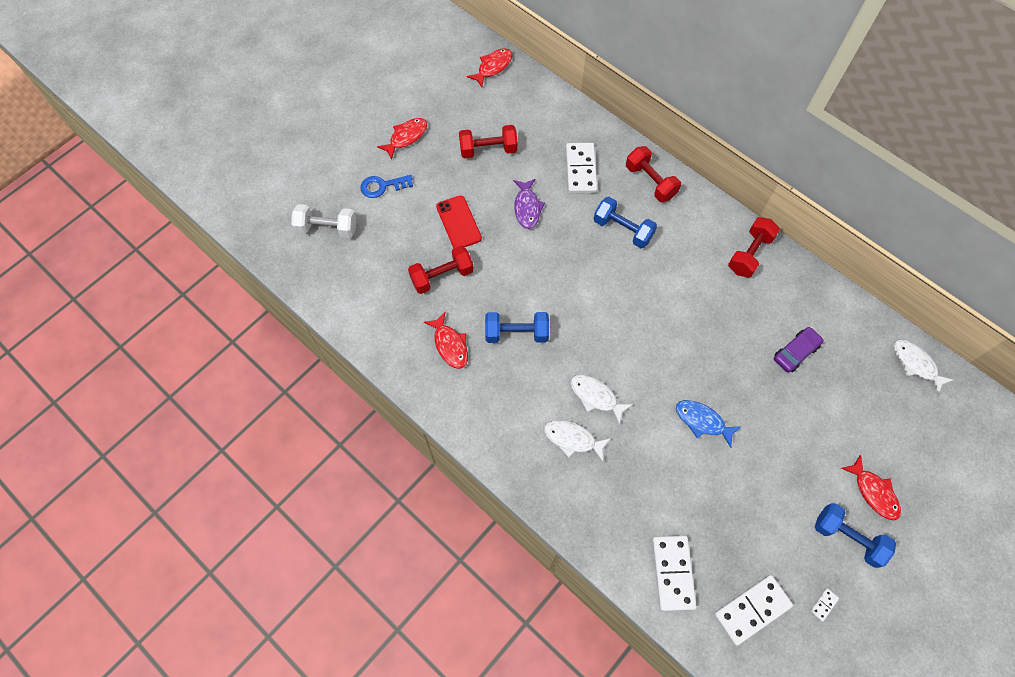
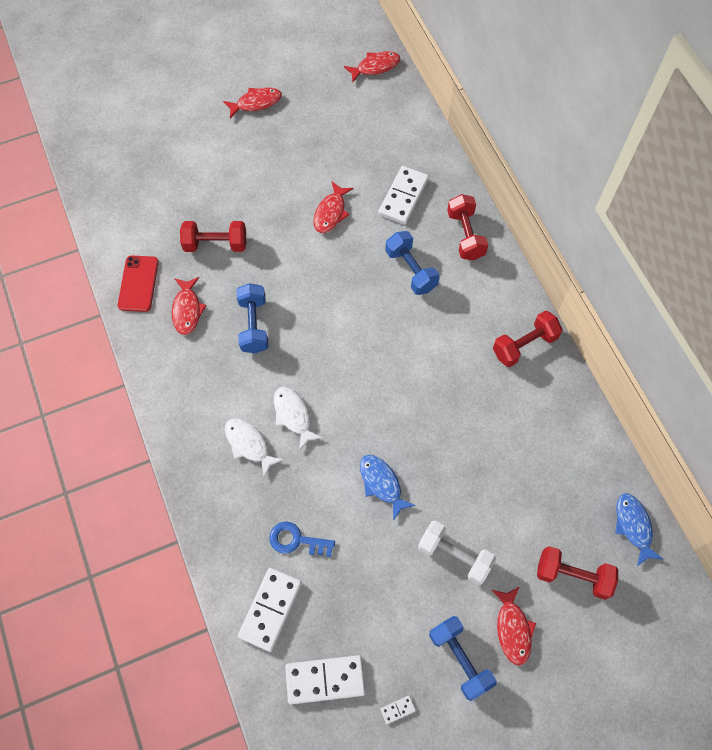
camera: 25 degrees right, 0 degrees up
(327, 228) = (138, 159): white dumbbell -> white dumbbell (454, 555)
(382, 186) = (209, 140): blue key -> blue key (296, 540)
(459, 222) = (259, 201): red phone -> red phone (138, 284)
(488, 150) = (325, 144): red dumbbell -> red dumbbell (573, 575)
(516, 333) = (253, 325): blue dumbbell -> blue dumbbell turned 60 degrees clockwise
(527, 208) = (331, 213): purple fish -> red fish
(795, 352) = (514, 460): purple car -> none
(915, 364) = (633, 526): white fish -> blue fish

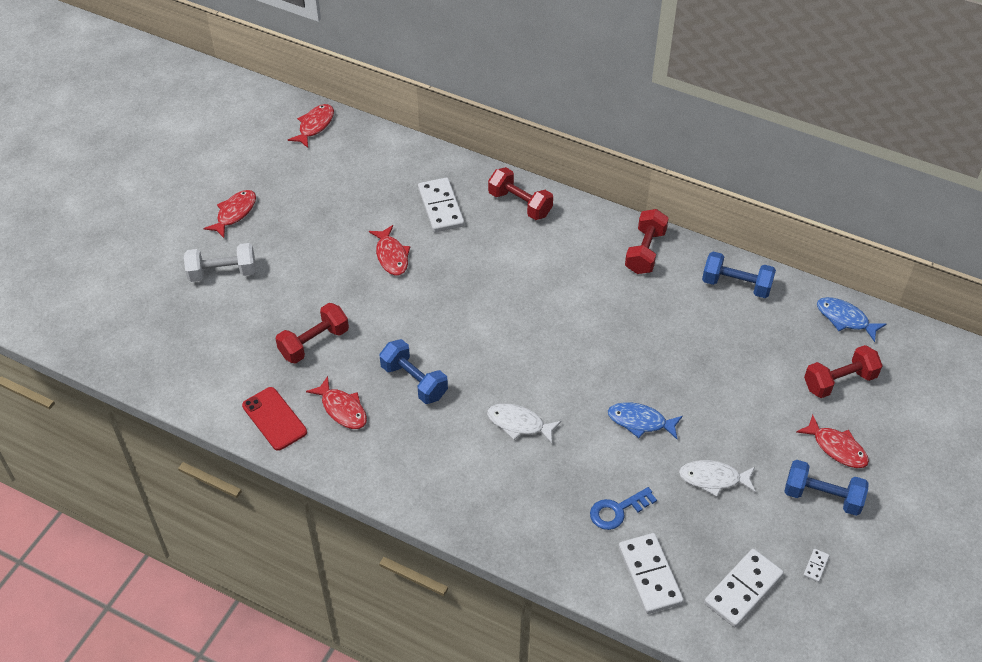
camera: 40 degrees left, 15 degrees down
(249, 444) = (505, 471): white fish -> white fish (713, 479)
(411, 270) = (503, 256): blue dumbbell -> blue dumbbell (736, 285)
(454, 555) = (745, 430): white dumbbell -> white dumbbell (222, 272)

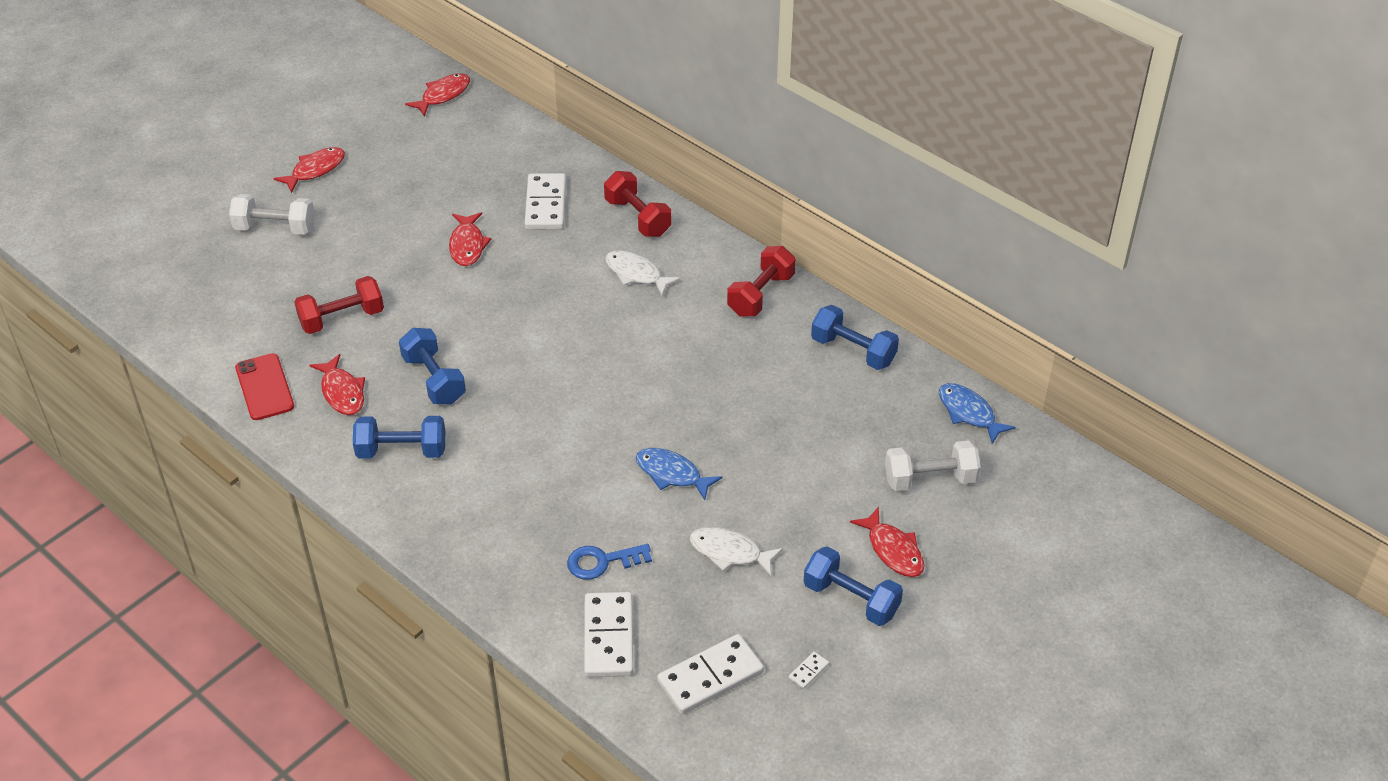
camera: 15 degrees right, 5 degrees down
(414, 450) = (402, 451): none -> blue dumbbell
(519, 424) = (531, 447): white fish -> white fish (636, 274)
(839, 381) = (930, 479): red dumbbell -> white dumbbell

